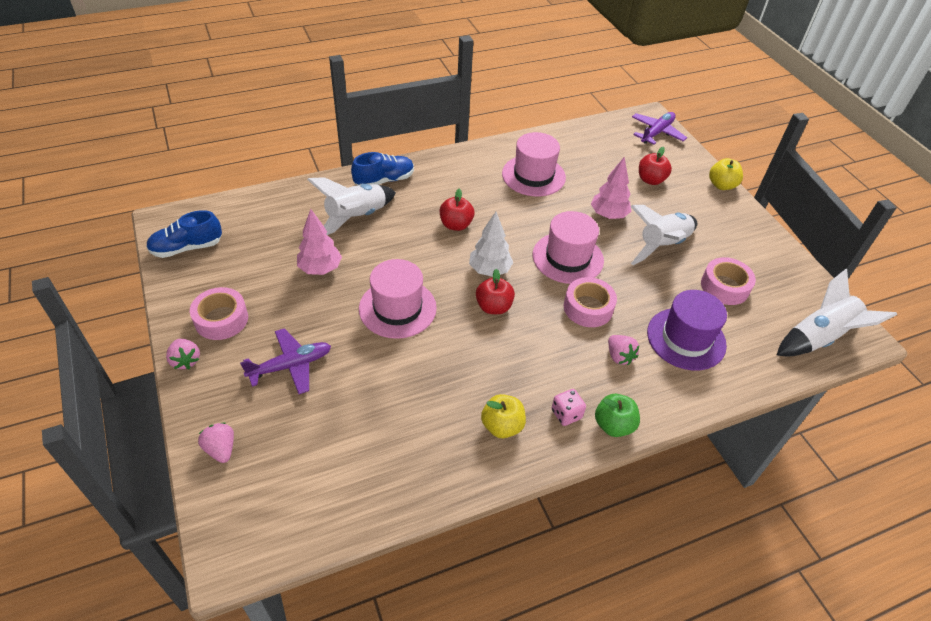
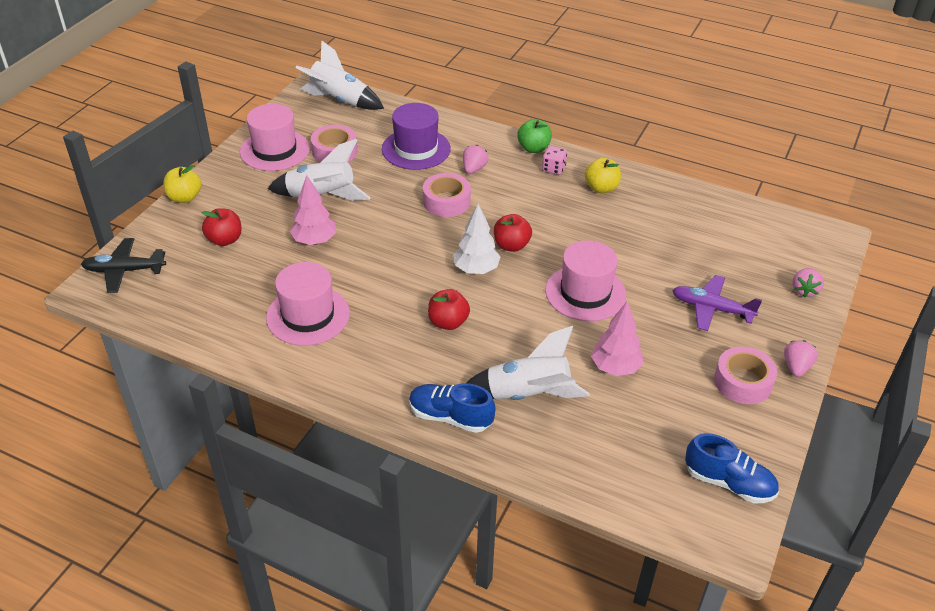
camera: 130 degrees left, 5 degrees down
(568, 258) = (403, 237): pink hat -> pink hat (275, 150)
(656, 133) = (124, 270): purple plane -> black plane

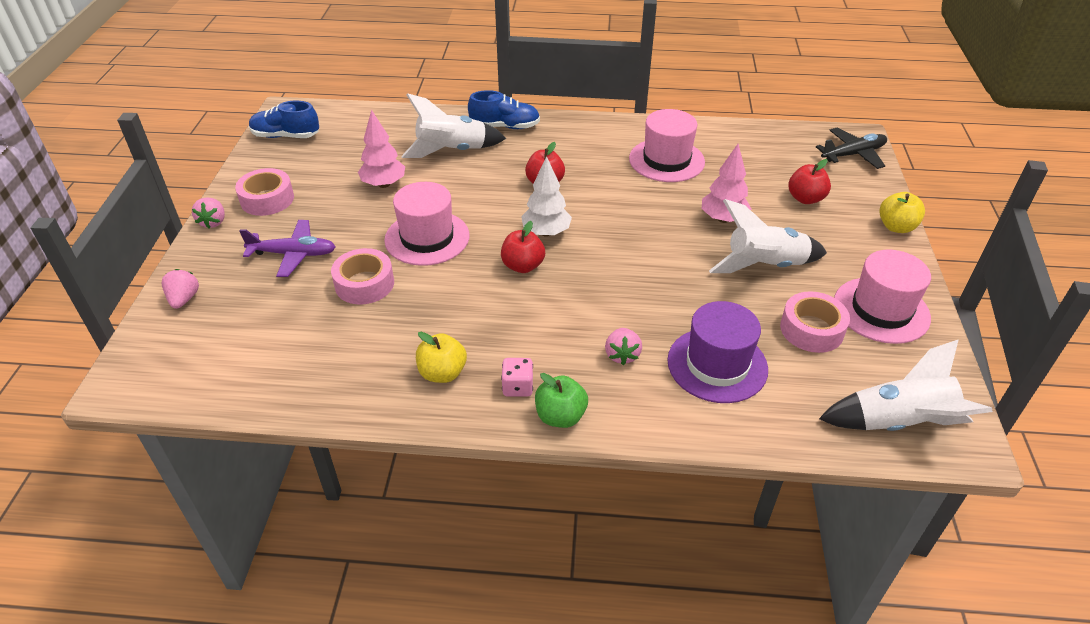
camera: 160 degrees right, 0 degrees up
(446, 201) = (625, 298): pink tape -> pink tape (364, 284)

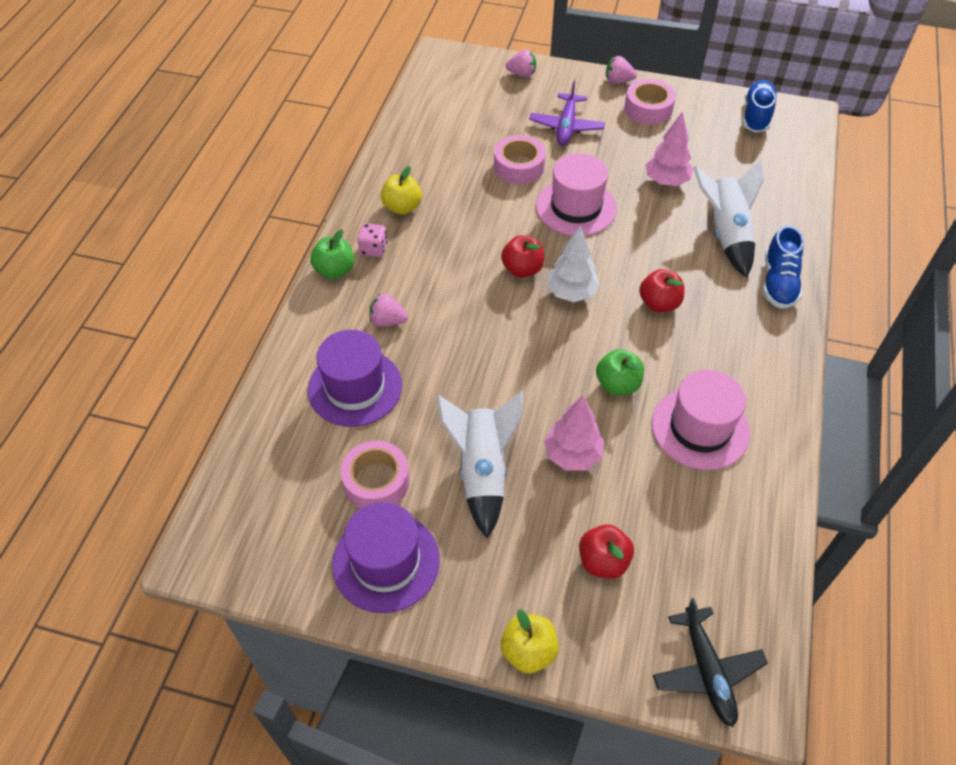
camera: 100 degrees right, 10 degrees up
(642, 200) = (617, 384): none -> green apple
(881, 310) = (386, 562): pink hat -> purple hat
(898, 423) = (240, 509): white rocket -> none

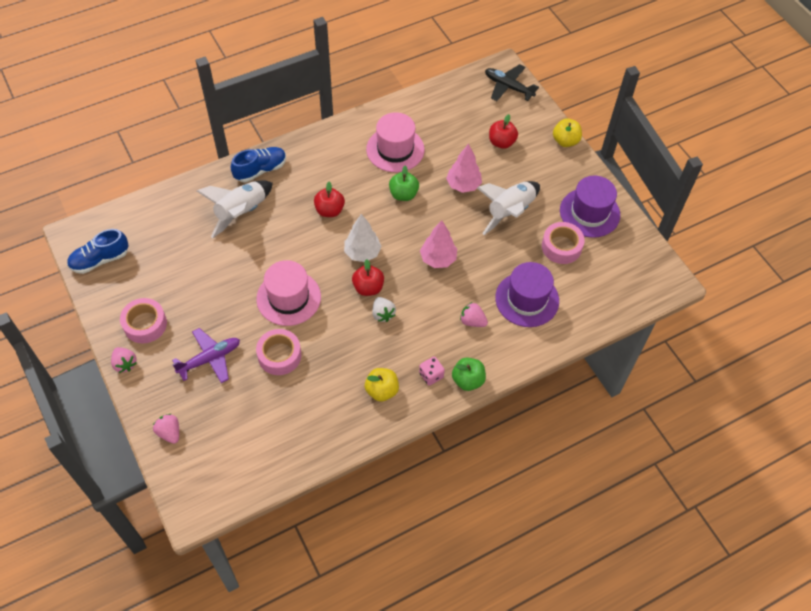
camera: 135 degrees left, 5 degrees up
(388, 321) = (472, 321): pink strawberry -> pink strawberry turned 150 degrees clockwise
(479, 260) = (383, 314): none -> white strawberry
(666, 181) = (218, 268): pink tree -> pink tree (438, 259)
(707, 671) = (508, 87): black plane -> black plane turned 90 degrees counterclockwise

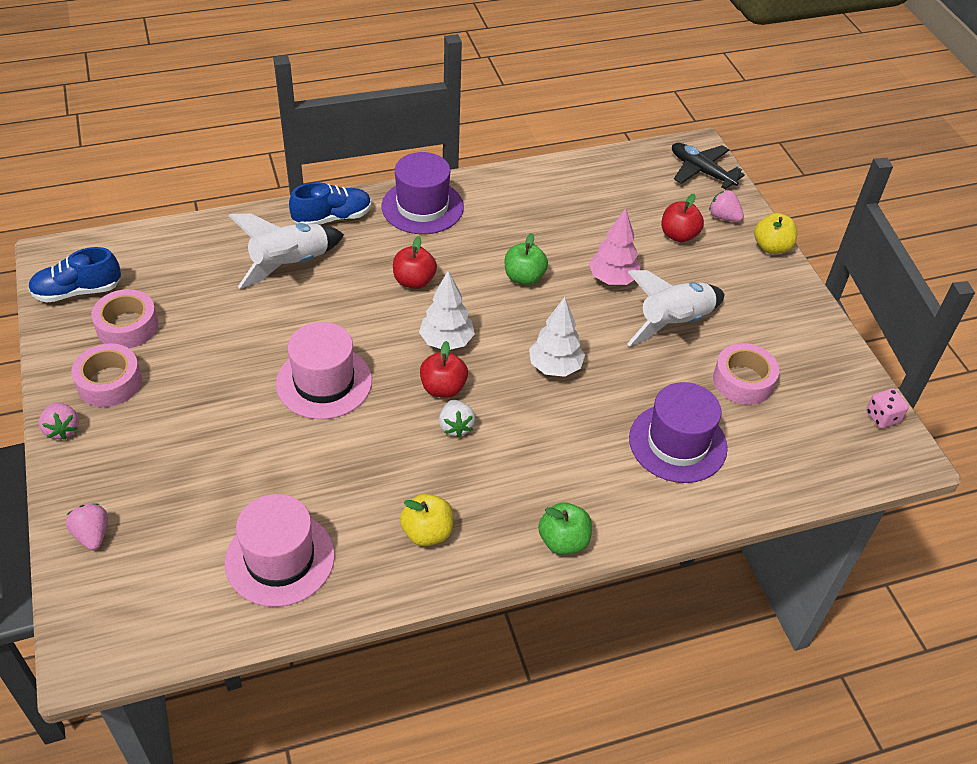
camera: 10 degrees right, 10 degrees down
(210, 359) = (185, 443): purple plane -> none
(279, 355) = (288, 457): pink tape -> pink tape (127, 326)
(395, 149) = (525, 221): pink hat -> pink hat (280, 558)
(431, 375) = (508, 524): pink dice -> pink dice (882, 417)
(438, 259) = (555, 367): pink tree -> white tree
(472, 321) = (588, 459): pink strawberry -> pink strawberry (723, 217)
(589, 212) = (793, 343): purple hat -> purple hat (422, 207)

